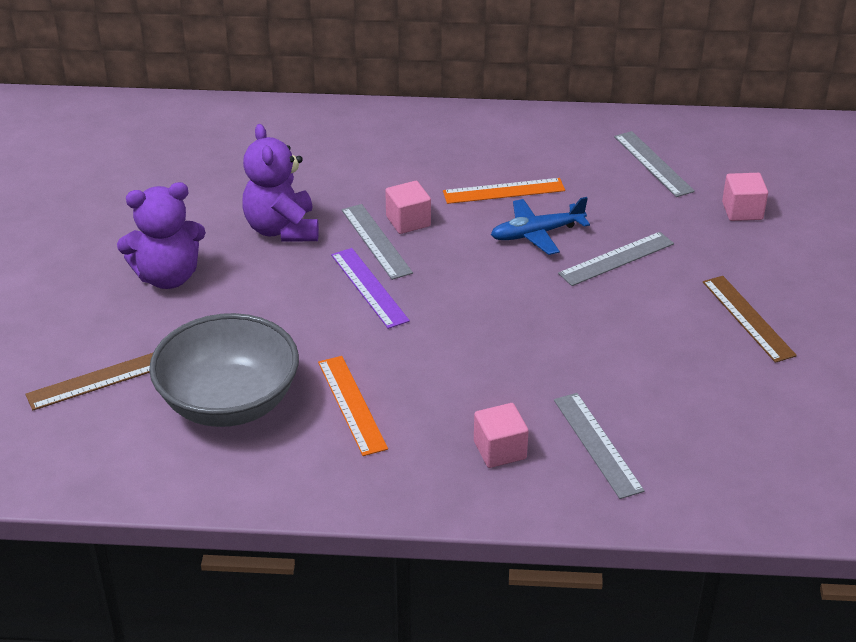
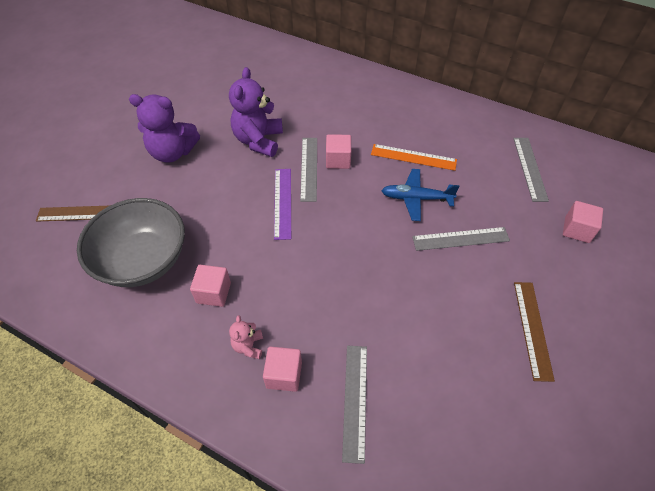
camera: 25 degrees right, 15 degrees up
(352, 404) = (213, 293): orange ruler -> pink cube
(437, 439) = (248, 346): none -> pink teddy bear

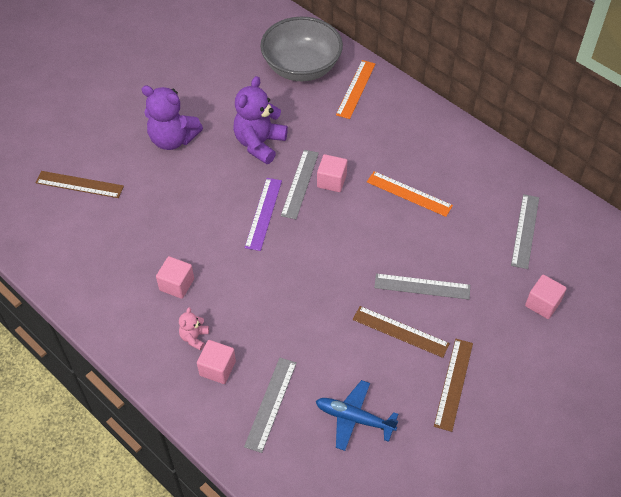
camera: 15 degrees right, 0 degrees up
(143, 260) = (122, 241): grey bowl -> grey bowl (301, 67)
(331, 80) = (356, 89): none -> orange ruler
(416, 198) = (395, 237): blue plane -> blue plane (354, 418)
(458, 288) = (400, 331): none -> brown ruler

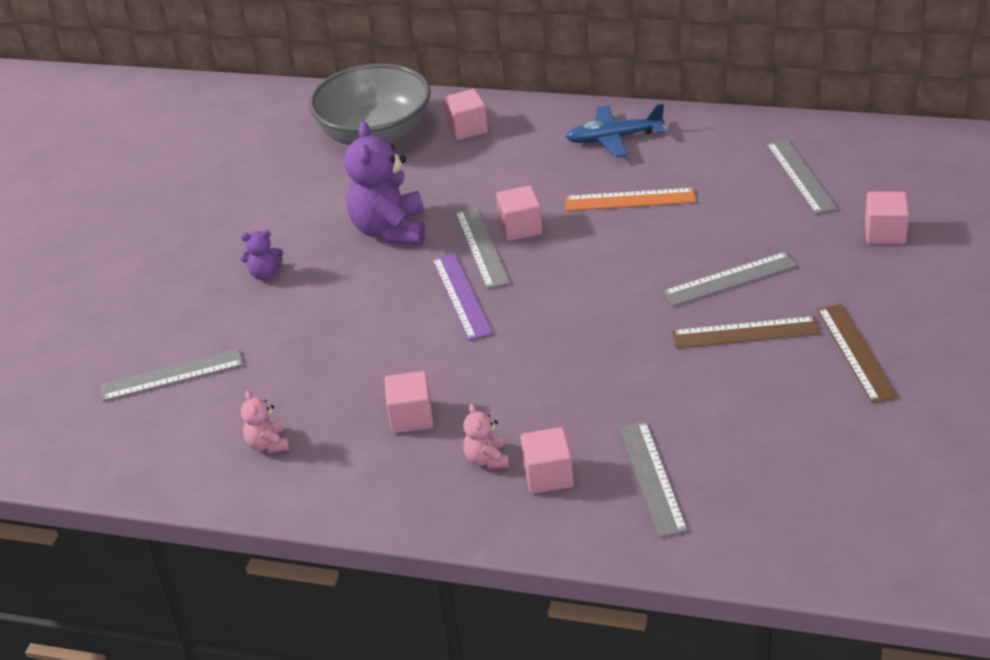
camera: 25 degrees left, 15 degrees down
(79, 184) = (172, 375): brown ruler -> grey ruler
(93, 260) = (268, 444): none -> pink teddy bear
(173, 139) = (265, 274): purple teddy bear -> purple teddy bear, size x0.48
(354, 418) = (770, 441): blue plane -> blue plane (614, 138)
(356, 89) = (467, 129): orange ruler -> pink cube

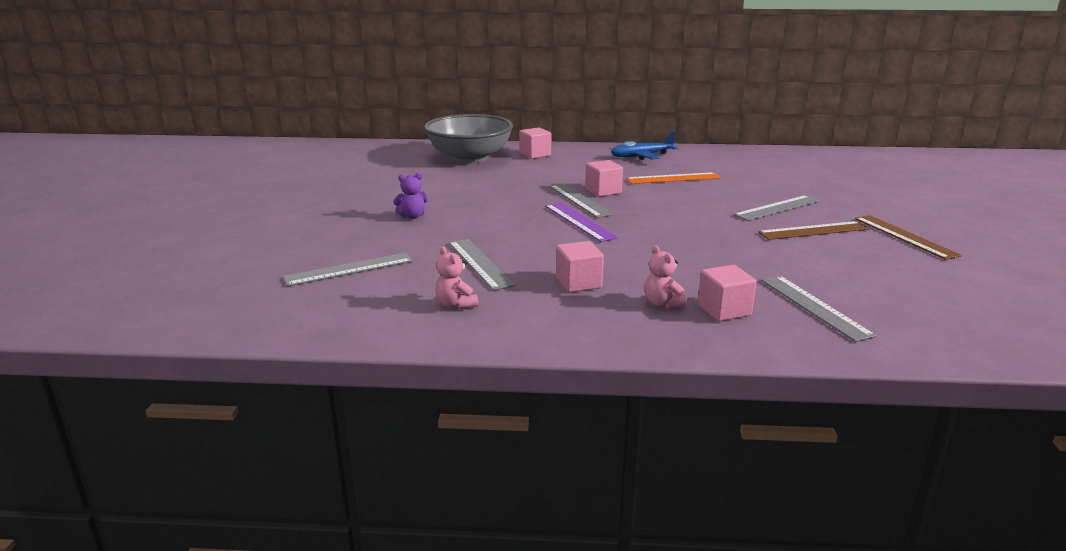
camera: 15 degrees left, 15 degrees down
(390, 230) = (504, 195): purple teddy bear -> none
(801, 176) = (782, 167): grey ruler -> grey ruler (480, 263)
(885, 233) = (864, 187): pink cube -> none

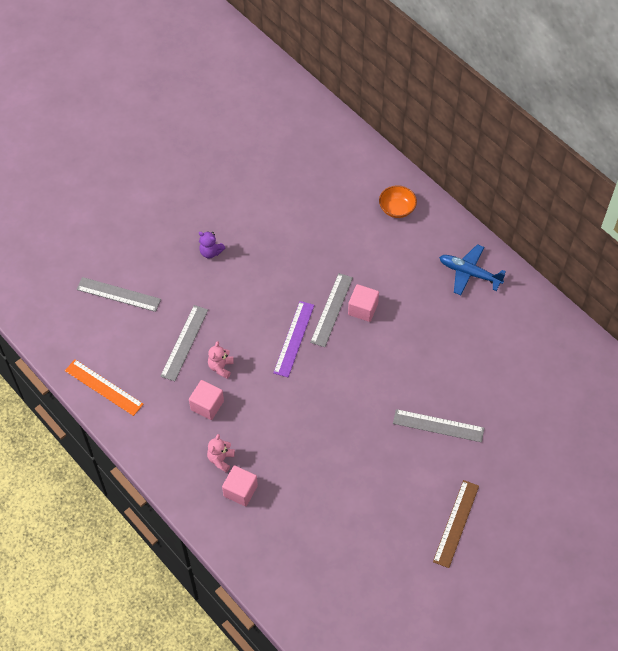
camera: 45 degrees right, 35 degrees up
(455, 304) = (130, 374): pink teddy bear -> pink teddy bear (221, 367)
(470, 158) = (344, 180): grey bowl -> none
(535, 154) = (397, 209): pink cube -> orange bowl
(673, 178) = (437, 328): orange ruler -> orange ruler (103, 387)
(813, 231) = (412, 469): brown ruler -> none
(814, 307) = (286, 528): grey ruler -> none

